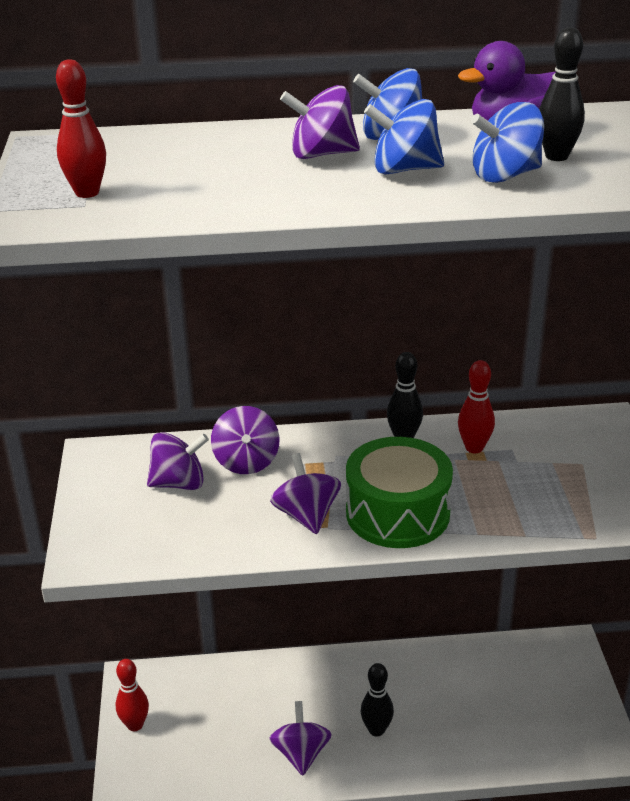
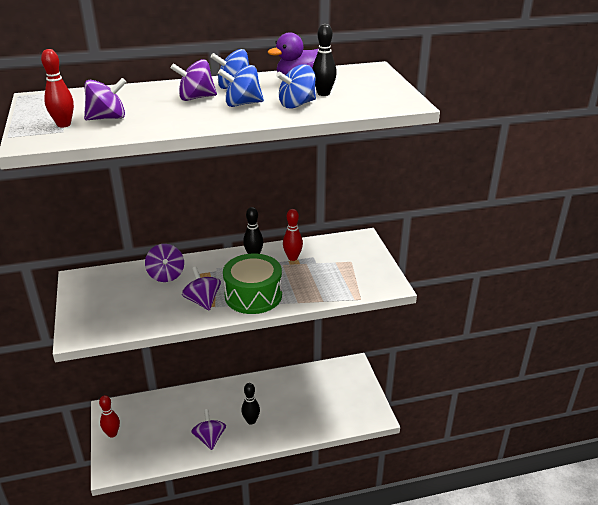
camera: 10 degrees left, 0 degrees up
(179, 483) = (128, 290): purple spinning top -> purple spinning top (107, 118)

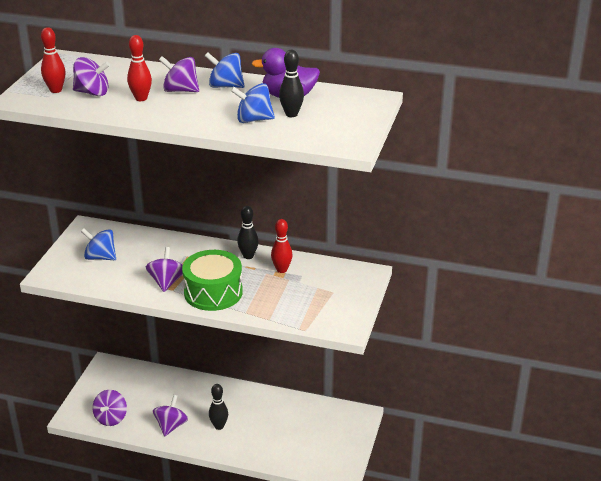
camera: 30 degrees right, 0 degrees up
(112, 434) = (94, 387): red bowling pin -> red bowling pin (141, 98)
(166, 275) = (157, 248): purple spinning top -> purple spinning top (111, 418)
(242, 104) = (209, 107): blue spinning top -> blue spinning top (100, 257)

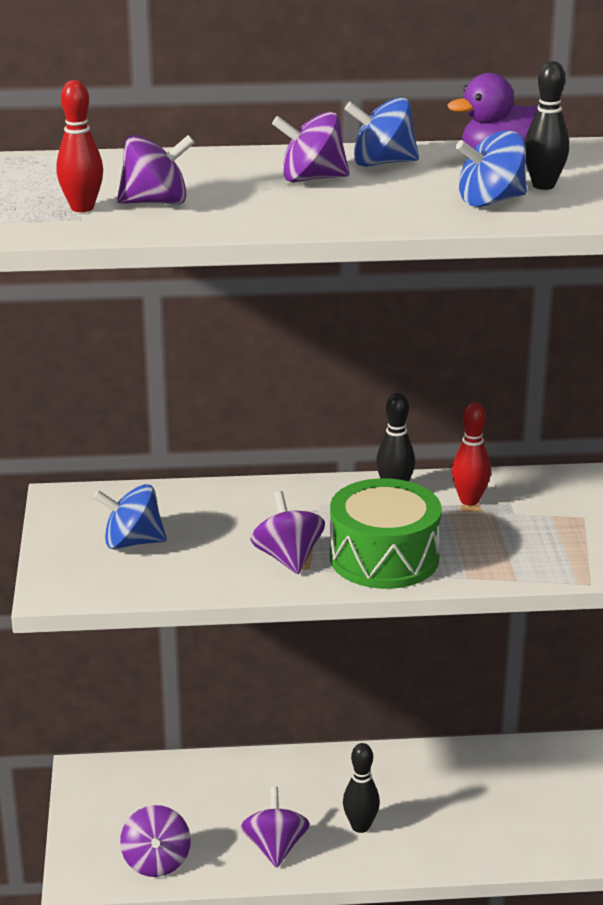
camera: 20 degrees left, 5 degrees down
(141, 98) = (256, 199): red bowling pin -> none

